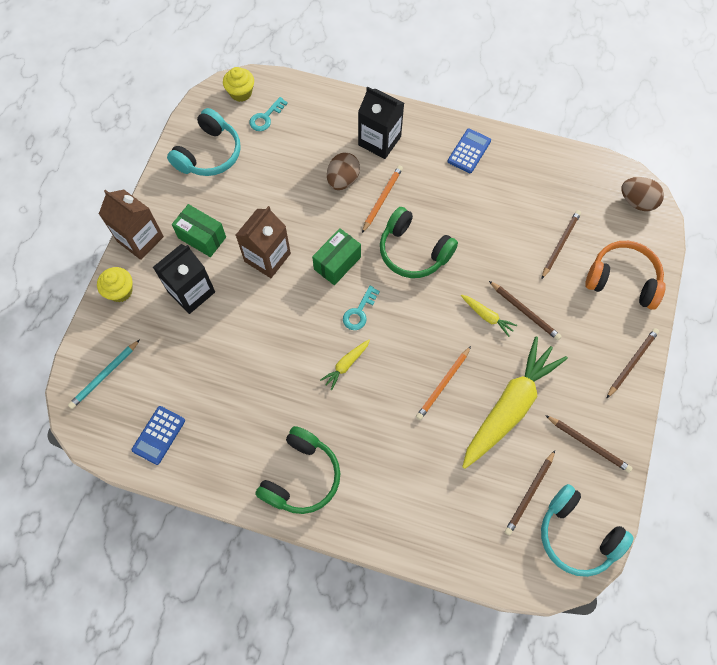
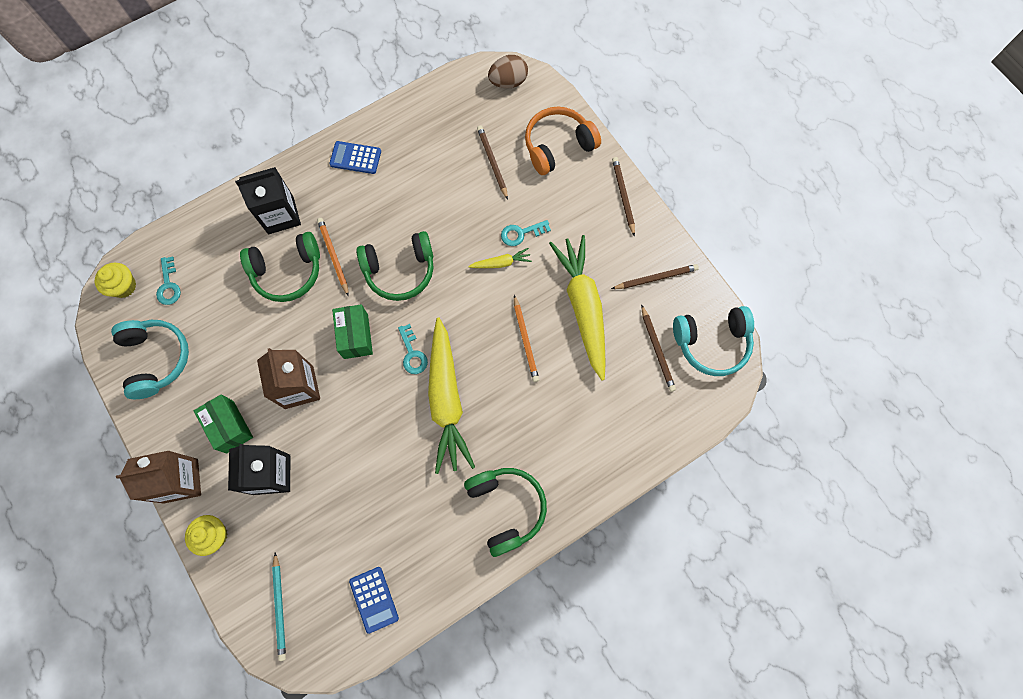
camera: 50 degrees left, 5 degrees up
(202, 237) = (230, 426): green box -> green box turned 75 degrees clockwise
(343, 180) = (287, 272): brown egg -> green headphones
(346, 365) = (446, 400): yellow carrot -> yellow carrot, size x2.34
(469, 151) = (355, 158): blue calculator -> blue calculator turned 60 degrees counterclockwise
(524, 311) = (521, 233): brown pencil -> turquoise key

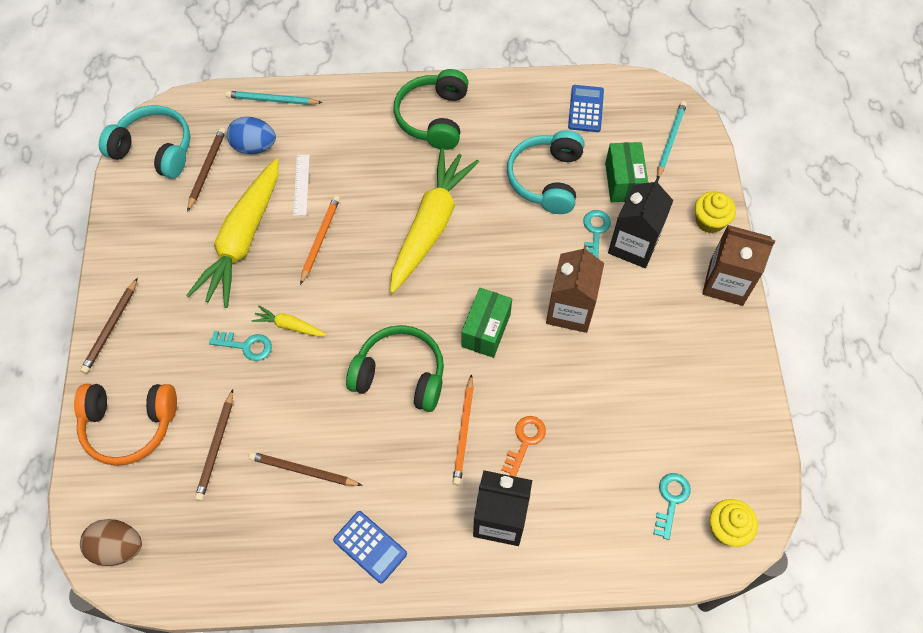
camera: 150 degrees left, 10 degrees down
(156, 359) = (713, 418): turquoise headphones -> turquoise headphones (546, 179)
(230, 426) = (658, 308): green box -> green box (623, 182)
(287, 272) = (525, 441): green headphones -> orange key
(412, 353) = (438, 283): turquoise key -> turquoise key (595, 232)
(573, 378) = (301, 185): none -> white ruler
(636, 391) = (254, 147): none -> blue egg
(655, 278) = (152, 230): brown pencil -> brown pencil (303, 470)
(656, 445) = (272, 100): none -> turquoise pencil

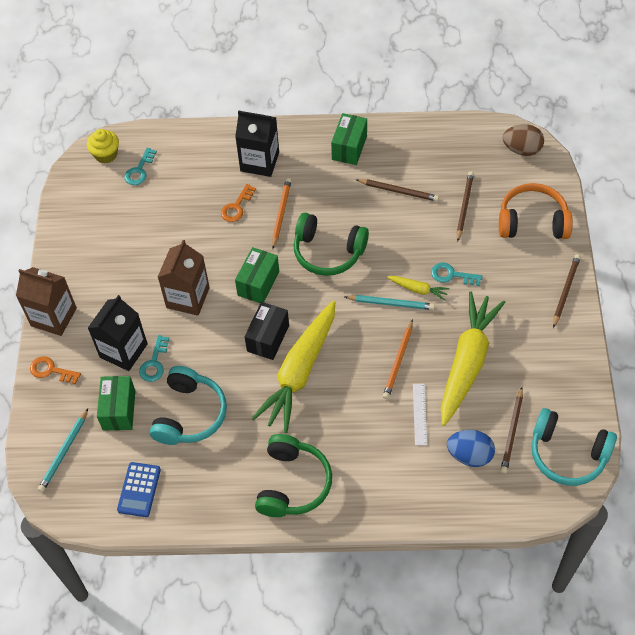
camera: 175 degrees left, 5 degrees down
(272, 100) = (458, 509): turquoise pencil -> turquoise pencil (391, 303)
(370, 547) = (349, 148): blue calculator -> green box
(469, 262) = (268, 338): none -> black box
(709, 221) = (51, 370): yellow cupcake -> orange key

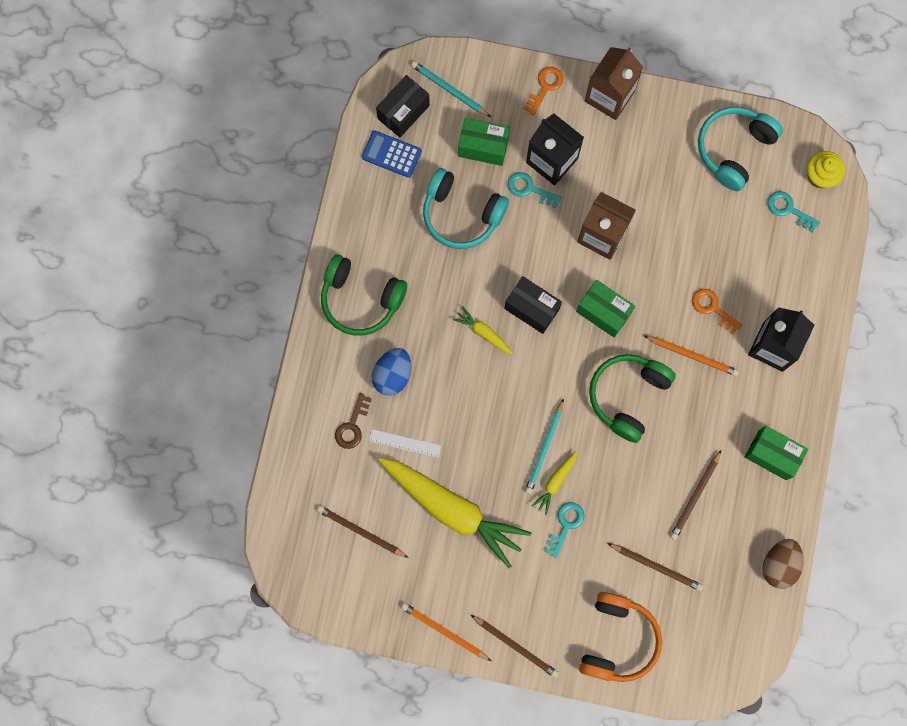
camera: 100 degrees right, 20 degrees up
(93, 489) = (403, 112): none -> black box
(299, 372) = (483, 333): yellow carrot -> yellow carrot, size x0.43
(398, 361) = (471, 437): orange pencil -> orange pencil (444, 631)
(417, 462) = (352, 426): none -> brown key
(469, 455) = (346, 481): blue egg -> blue egg (392, 375)
(521, 149) = (726, 661): brown egg -> brown egg (779, 565)
(567, 454) = (322, 581): turquoise headphones -> turquoise headphones (734, 149)

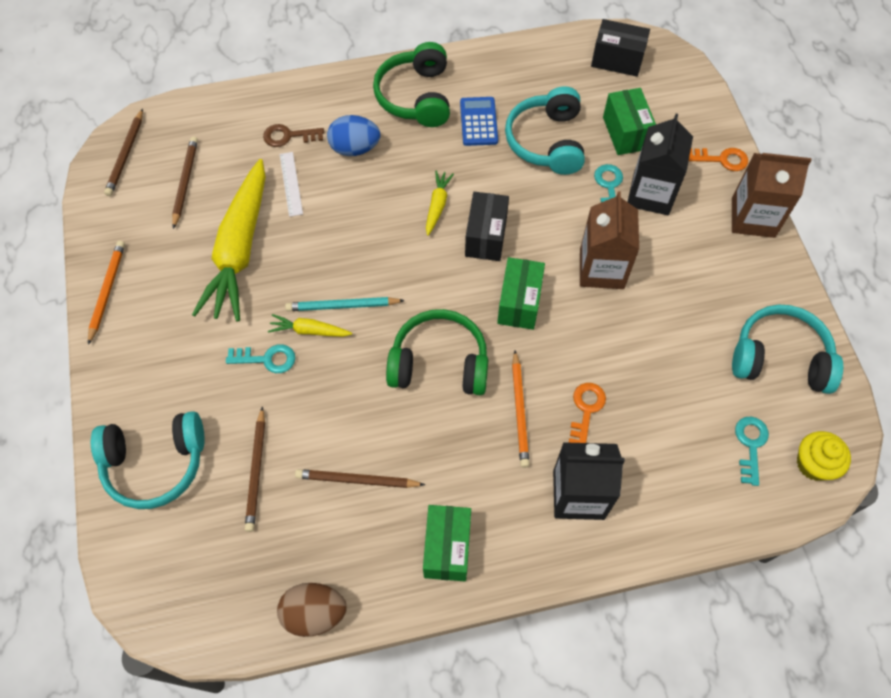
camera: 65 degrees right, 15 degrees down
(391, 154) = (570, 67): blue calculator -> blue calculator (478, 122)
(450, 90) = (663, 86): turquoise pencil -> none
(515, 646) = (113, 363): brown pencil -> brown pencil (126, 154)
(617, 640) = (155, 463): orange headphones -> turquoise headphones

